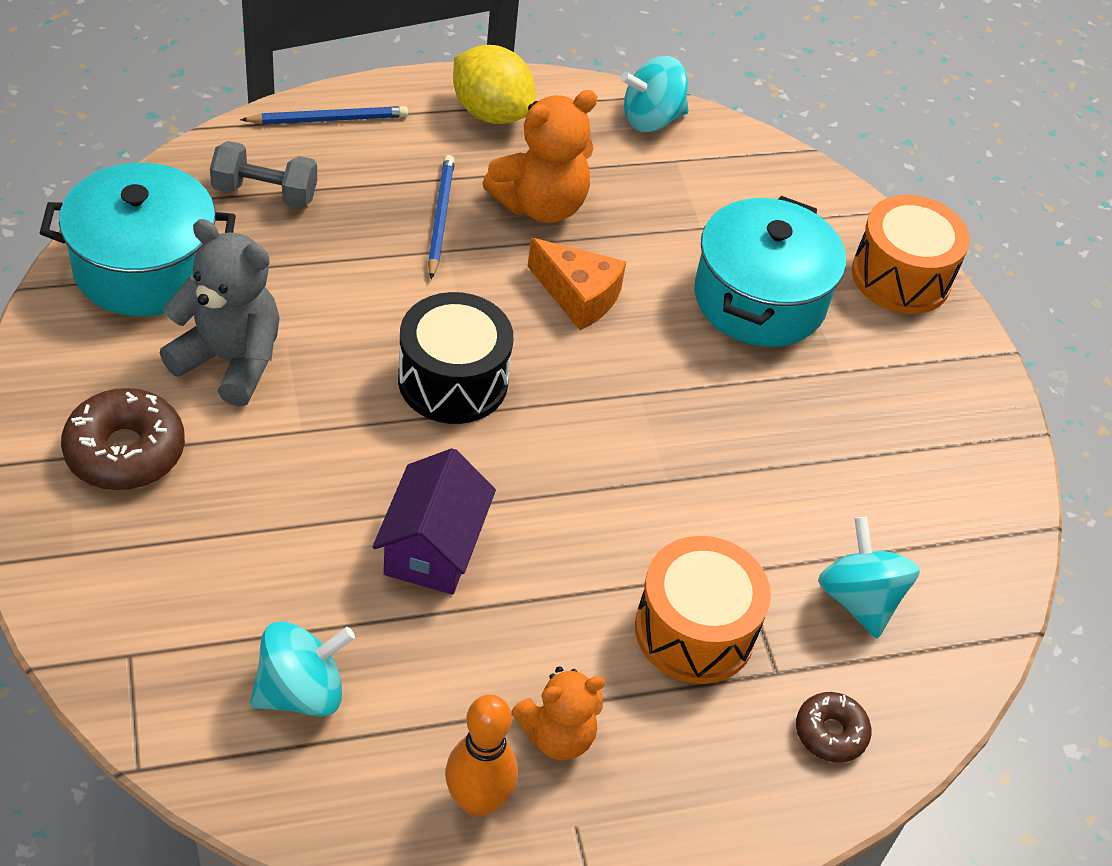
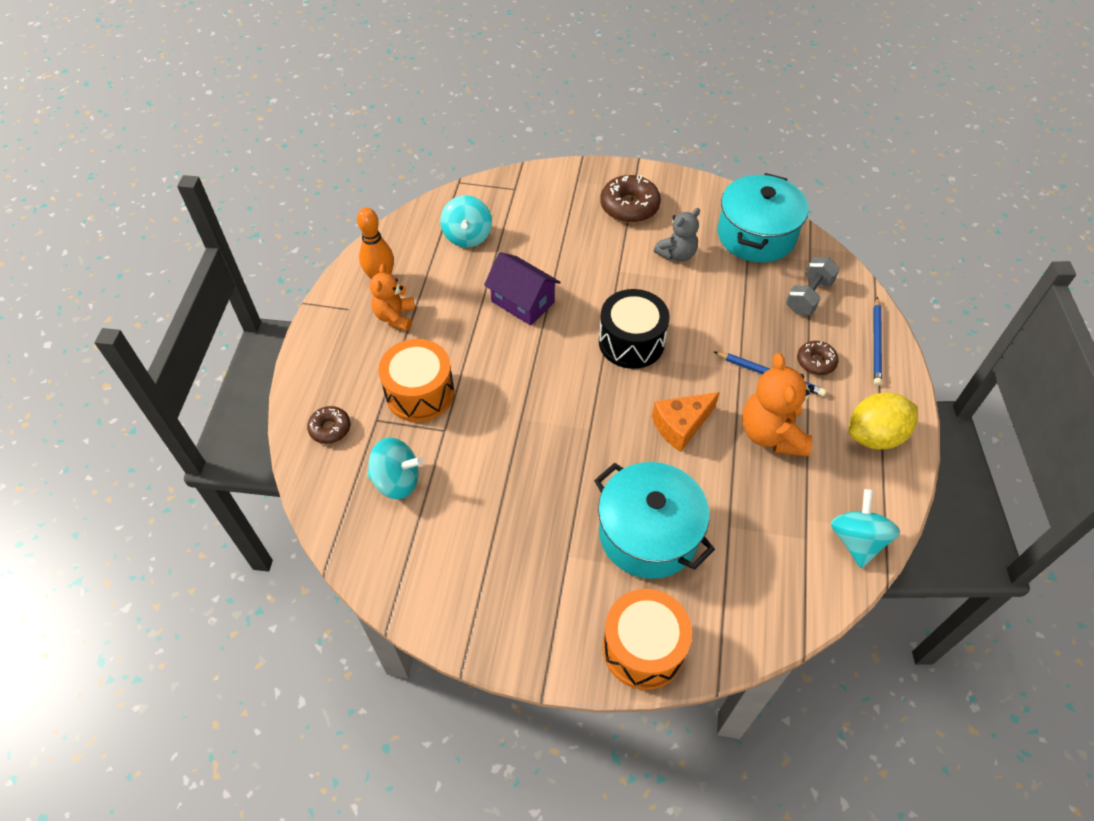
camera: 120 degrees right, 5 degrees up
(230, 361) = (677, 254): grey teddy bear -> grey teddy bear, size x0.65
(392, 175) = (816, 362): none -> brown donut

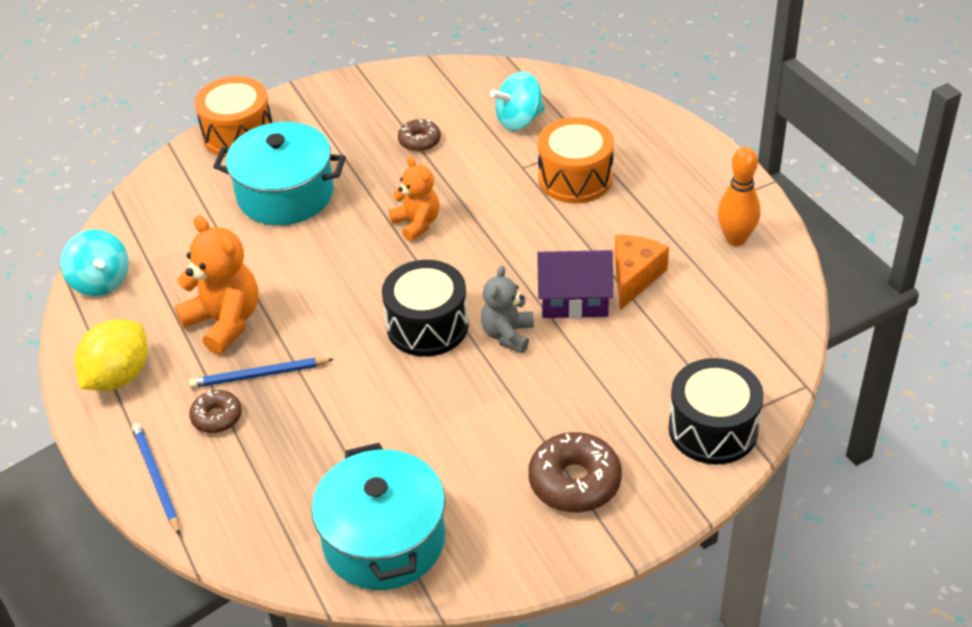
camera: 145 degrees right, 10 degrees down
(330, 428) = (614, 119): brown donut -> brown donut (419, 141)
(395, 317) = (676, 217): orange teddy bear -> orange teddy bear (417, 223)
(467, 236) = (711, 329): turquoise spinning top -> none
(531, 190) = (713, 429): none -> black drum
(677, 254) = (461, 452): grey teddy bear -> grey teddy bear (507, 335)
(681, 426) = (317, 281): orange cheese -> orange cheese (634, 277)
(808, 296) = (267, 492): grey dumbbell -> none

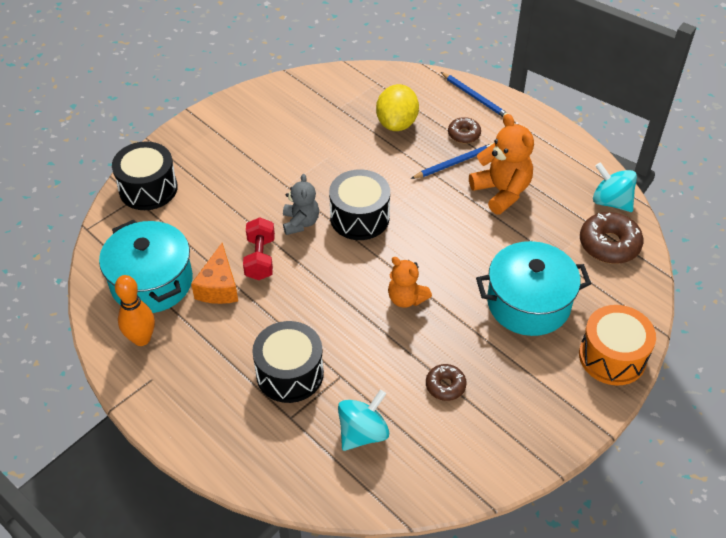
camera: 160 degrees right, 5 degrees up
(118, 376) = (543, 144): yellow lemon -> yellow lemon (397, 123)
(225, 322) = (501, 192): orange teddy bear -> orange teddy bear turned 150 degrees counterclockwise
(384, 540) = (328, 94): turquoise pot -> turquoise pot (151, 282)
(574, 300) = (260, 258): purple house -> red dumbbell
(574, 482) = (229, 143): brown donut -> brown donut (609, 244)
(575, 178) = (289, 373): orange drum -> black drum

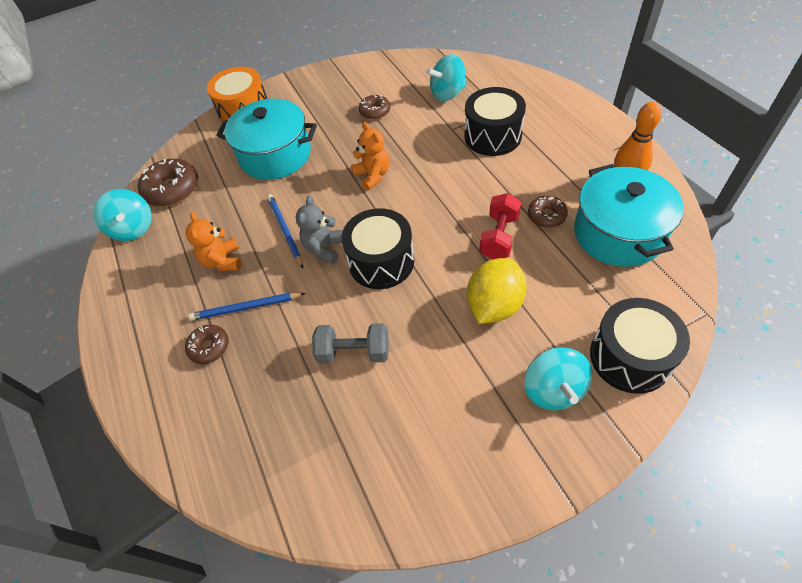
camera: 155 degrees left, 5 degrees up
(202, 159) = (553, 390): none -> turquoise spinning top
(219, 287) = (546, 216): orange cheese -> brown donut
(300, 222) = (446, 268): grey teddy bear -> grey teddy bear (324, 248)
(352, 152) = (354, 352): none -> grey dumbbell
(397, 123) = (277, 387): yellow lemon -> yellow lemon (494, 305)
(475, 97) = (154, 407): blue pencil -> blue pencil (285, 231)
(501, 192) = (223, 261): orange teddy bear -> orange teddy bear, size x0.65

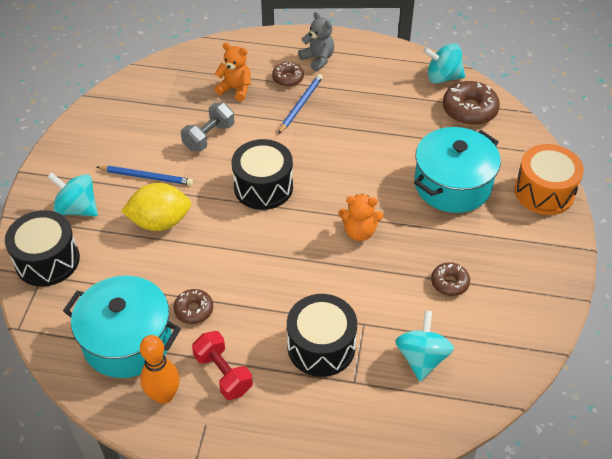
camera: 120 degrees right, 5 degrees down
(223, 261) = (357, 109): orange teddy bear -> orange teddy bear (235, 89)
(285, 231) = (352, 152): blue pencil -> blue pencil (146, 177)
(324, 248) = (310, 164): grey teddy bear -> grey teddy bear (318, 59)
(494, 305) = (160, 222): yellow lemon -> yellow lemon turned 75 degrees counterclockwise
(499, 237) = (209, 266): red dumbbell -> red dumbbell (223, 373)

